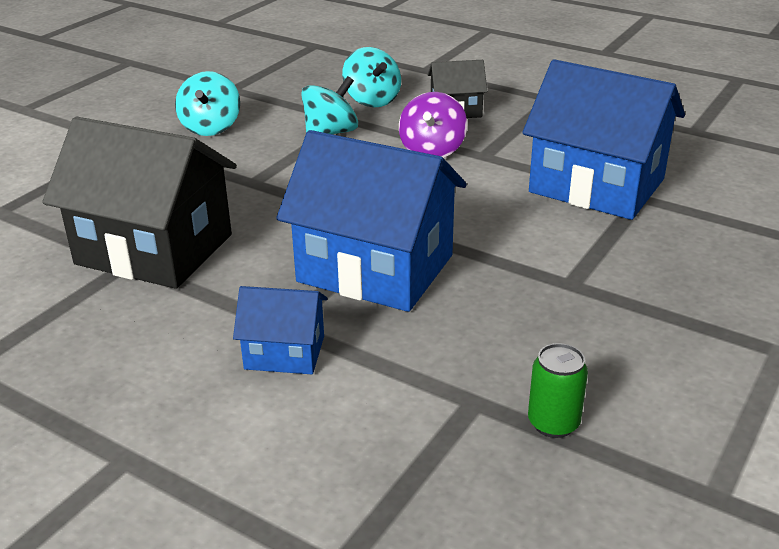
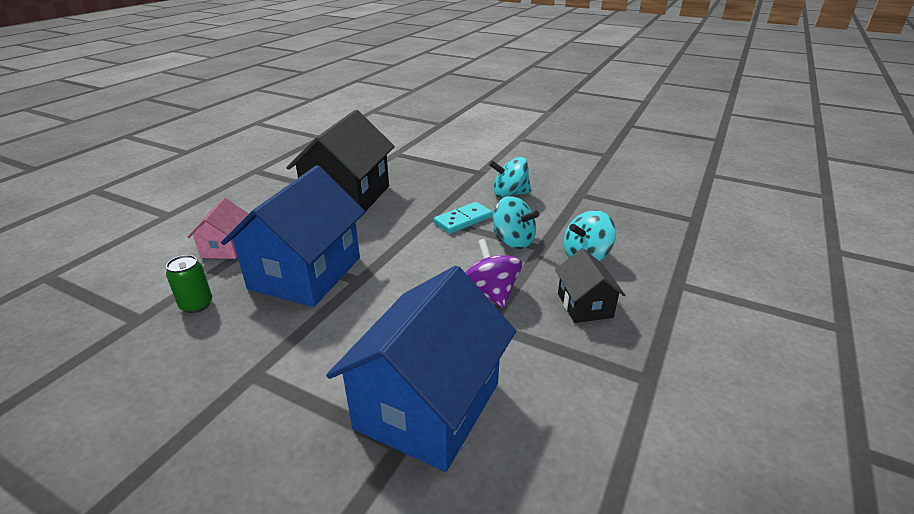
camera: 85 degrees right, 0 degrees up
(269, 160) = (463, 220): none -> turquoise domino
(284, 352) = (226, 247): blue house -> pink house
(432, 151) = (491, 293): purple spinning top -> purple spinning top turned 60 degrees clockwise
(553, 423) = (91, 355): green can -> green can (196, 305)

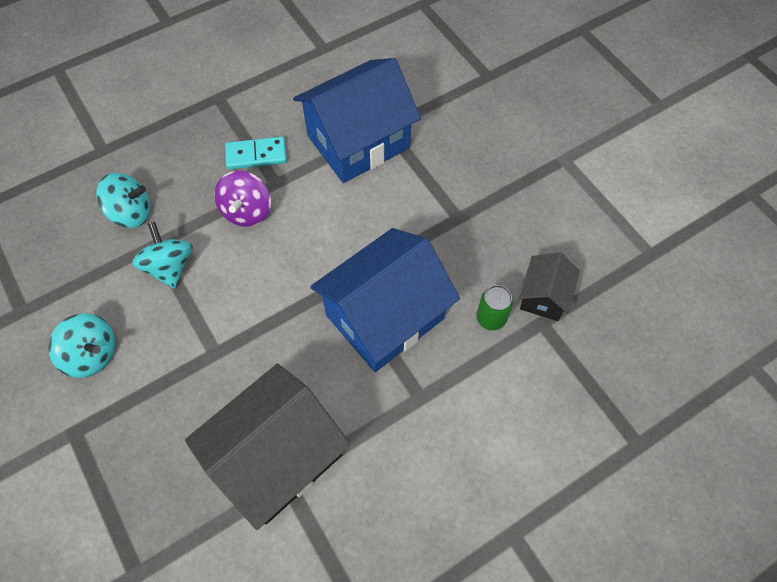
camera: 150 degrees left, 30 degrees up
(226, 247) = (451, 407): pink house -> none
(463, 220) = (185, 328): turquoise domino -> turquoise domino (256, 155)
(584, 305) = (192, 165): black house -> black house (543, 296)

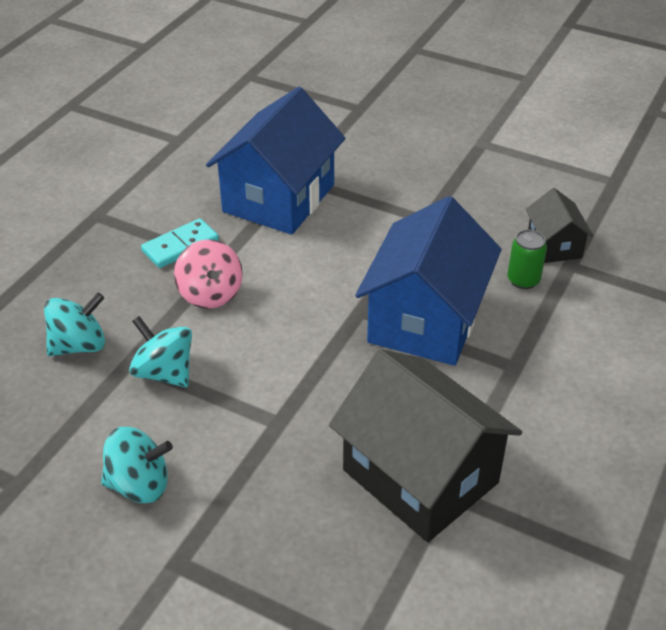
camera: 30 degrees left, 20 degrees down
(247, 211) = (210, 294): purple spinning top -> pink spinning top
(277, 457) = (420, 476): black house -> black house turned 60 degrees counterclockwise

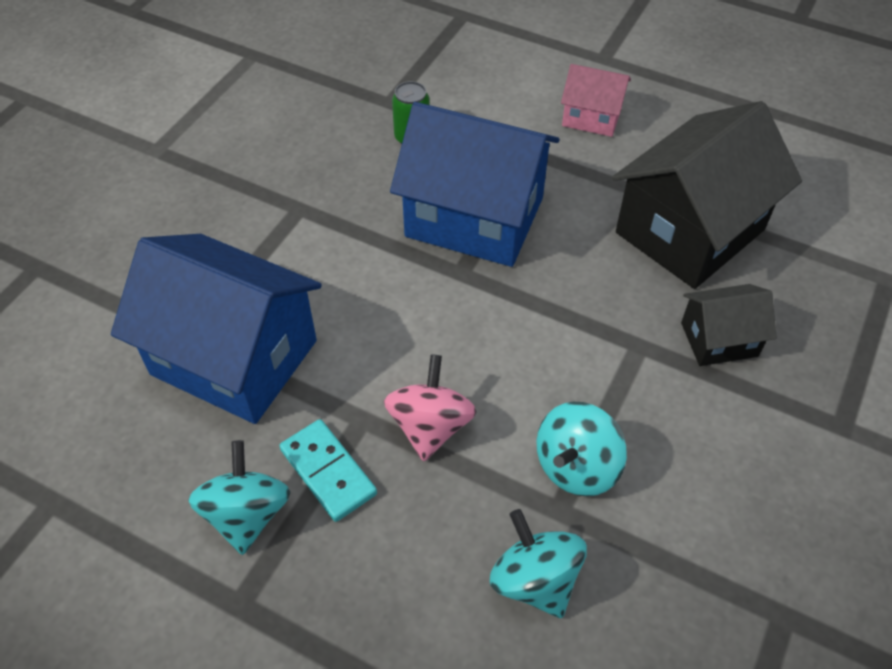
camera: 90 degrees left, 10 degrees up
(139, 484) = (753, 474): turquoise spinning top -> turquoise spinning top (247, 514)
(210, 294) = (430, 426): pink spinning top -> pink spinning top turned 60 degrees counterclockwise
(554, 245) = (357, 109): black house -> black house (719, 339)
(581, 411) = (591, 117): none -> pink house

